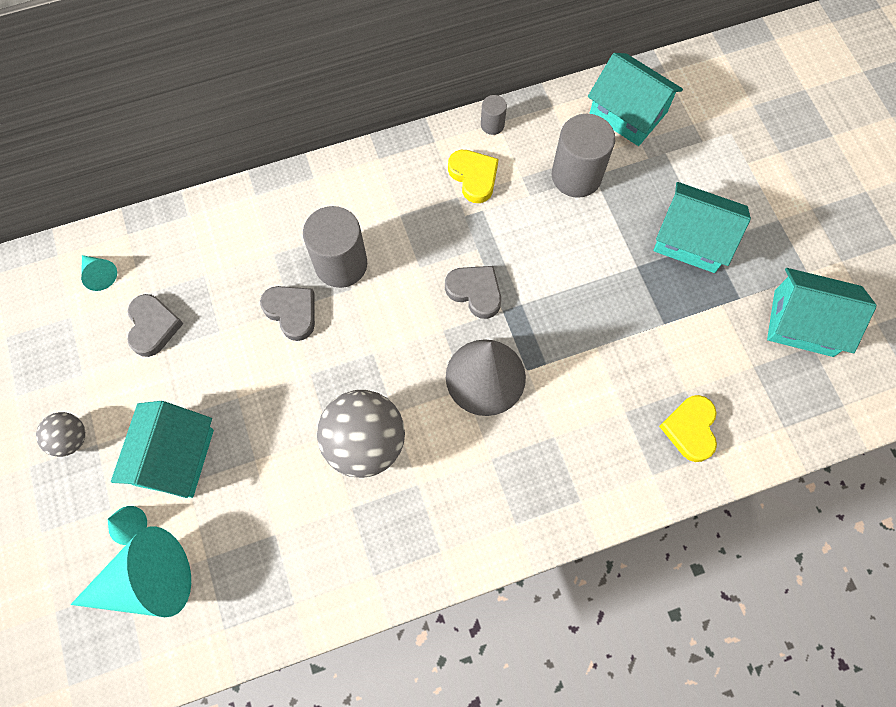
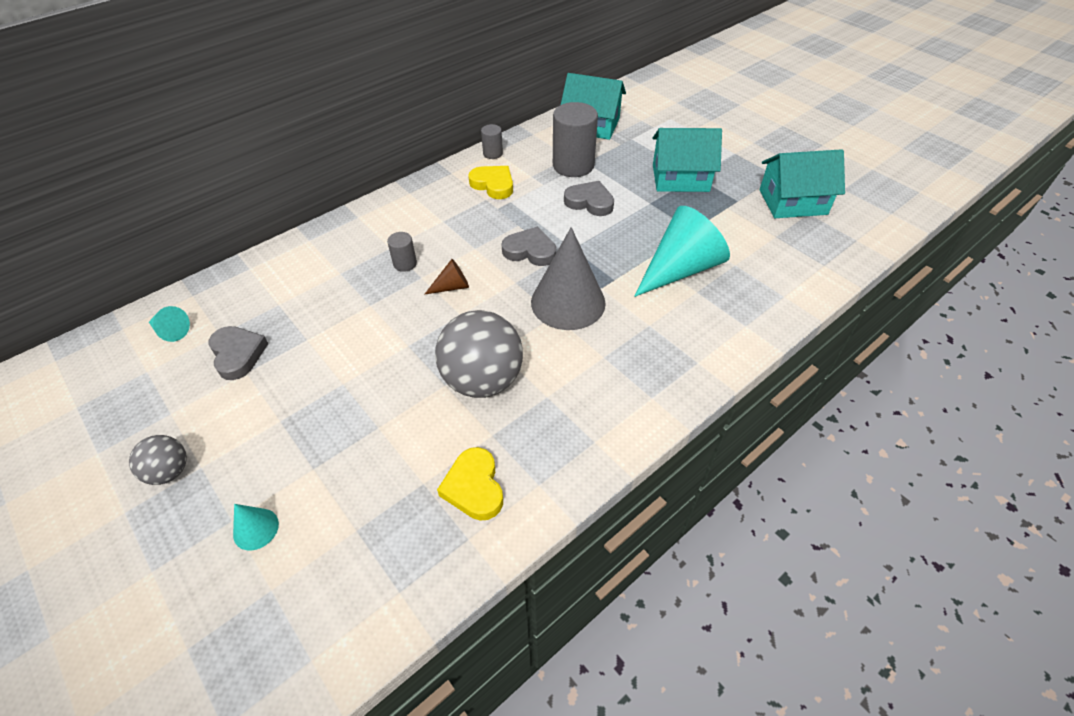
camera: 20 degrees left, 20 degrees down
(148, 581) = (295, 575): turquoise cone -> turquoise cone (680, 269)
(175, 457) = (292, 451): turquoise house -> none
(292, 312) = (372, 307): grey heart -> grey heart (589, 202)
(341, 264) = (405, 264): grey cylinder -> grey cylinder, size x0.48
(377, 313) = (452, 287): none -> brown cone
(690, 429) = (755, 287): yellow heart -> yellow heart (474, 487)

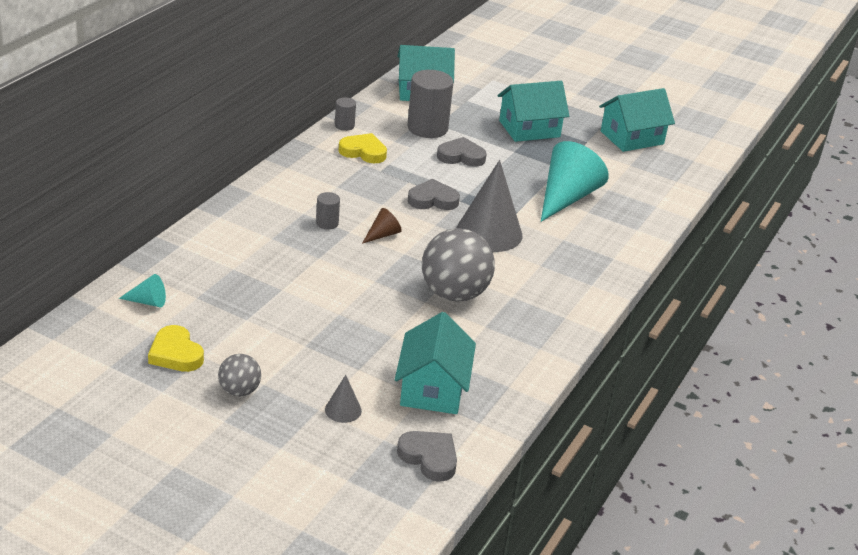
camera: 25 degrees left, 15 degrees down
(238, 354) = (228, 308): grey heart -> grey heart (429, 458)
(256, 529) = (343, 410): turquoise cone -> grey cone
(376, 520) = (432, 388): none -> turquoise house
(474, 487) = (493, 358): yellow heart -> yellow heart (175, 354)

